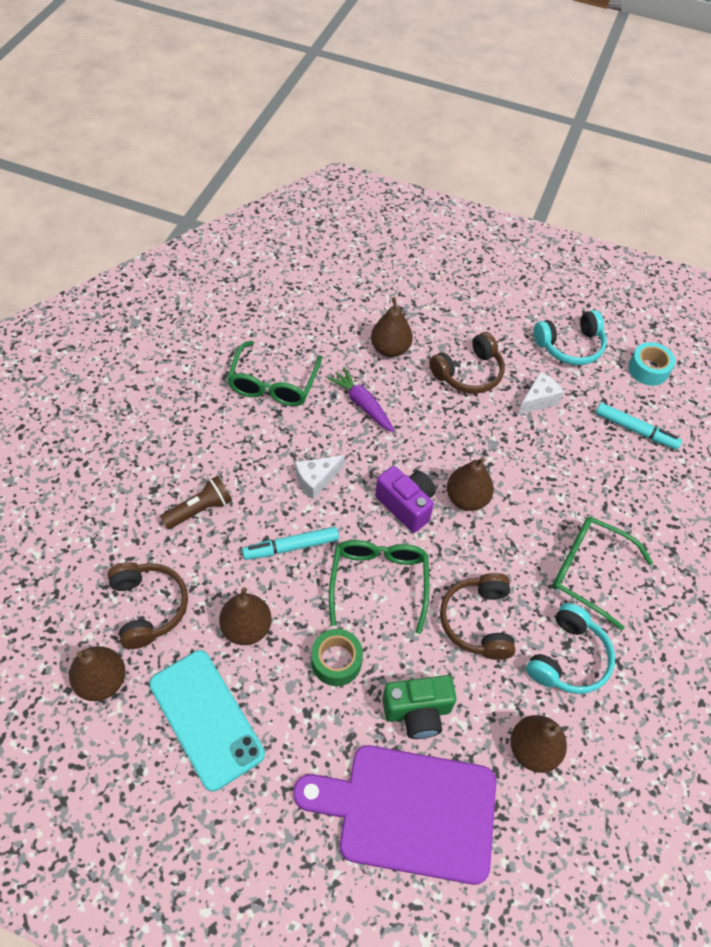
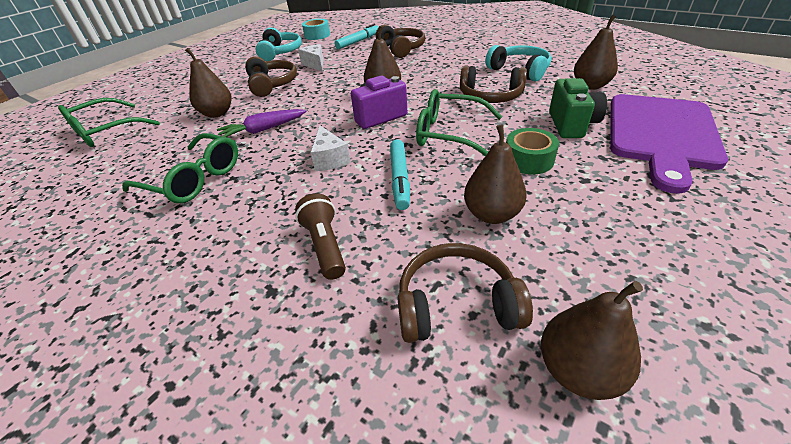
camera: 70 degrees left, 15 degrees down
(206, 718) = (610, 253): turquoise phone -> none
(588, 571) = (456, 60): green glasses -> green glasses (105, 131)
(618, 493) = (401, 49): none -> brown headphones

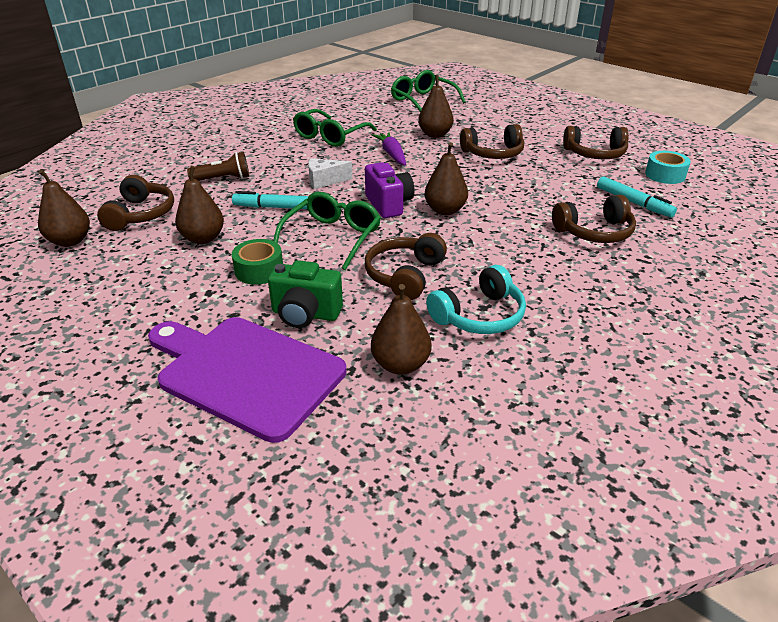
camera: 95 degrees right, 5 degrees down
(280, 52) = (595, 154): turquoise headphones -> brown headphones
(315, 64) = (547, 174): white cheese -> none

